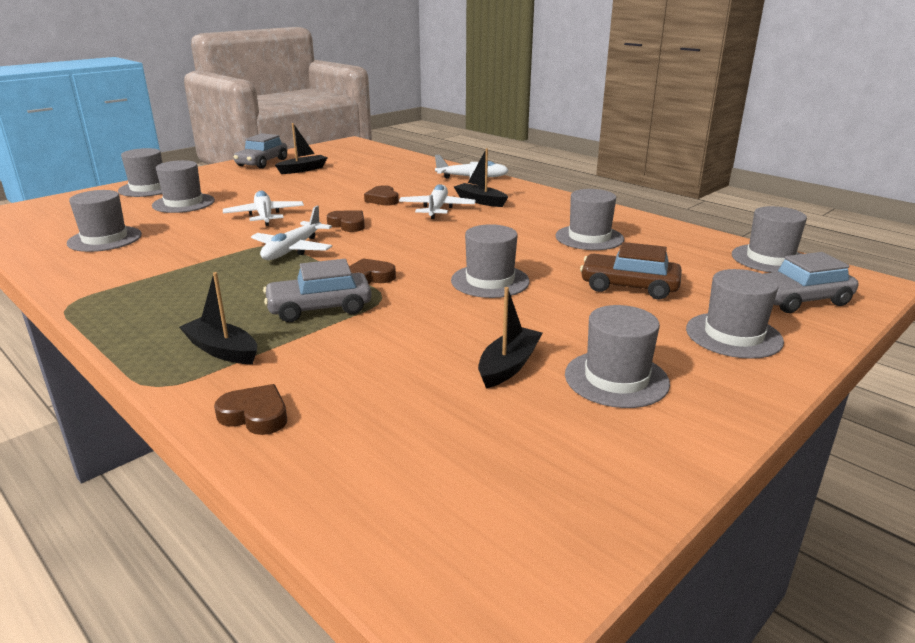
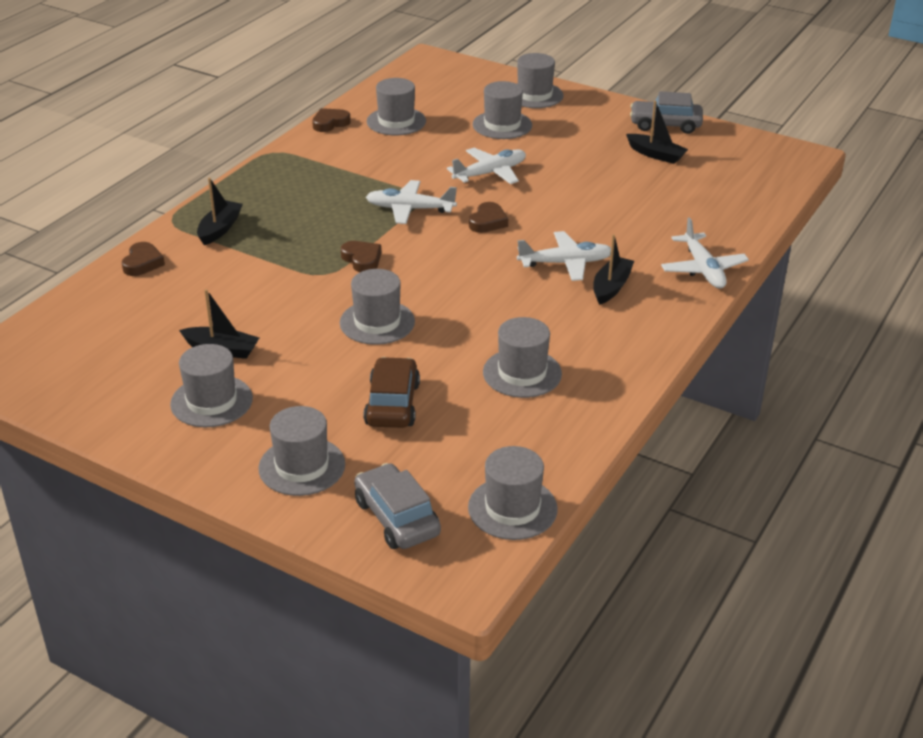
camera: 75 degrees right, 10 degrees up
(319, 308) = (295, 250): grey car -> none
(383, 199) = (578, 225): brown heart -> brown heart (330, 123)

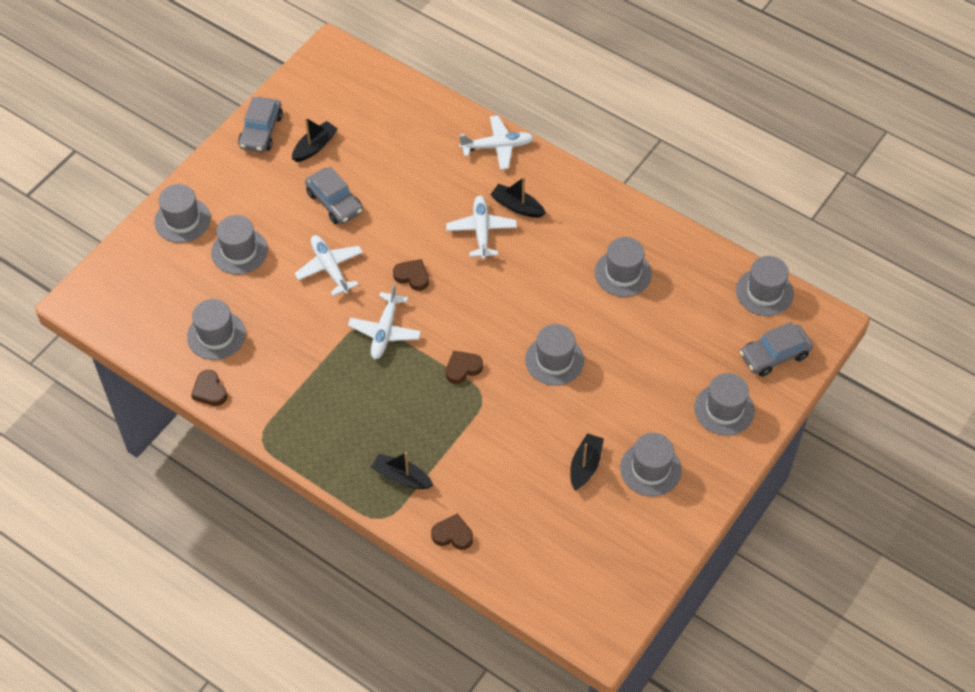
camera: 85 degrees left, 20 degrees up
(392, 404) = (656, 354): brown car -> none
(581, 170) = (334, 202): none -> grey car

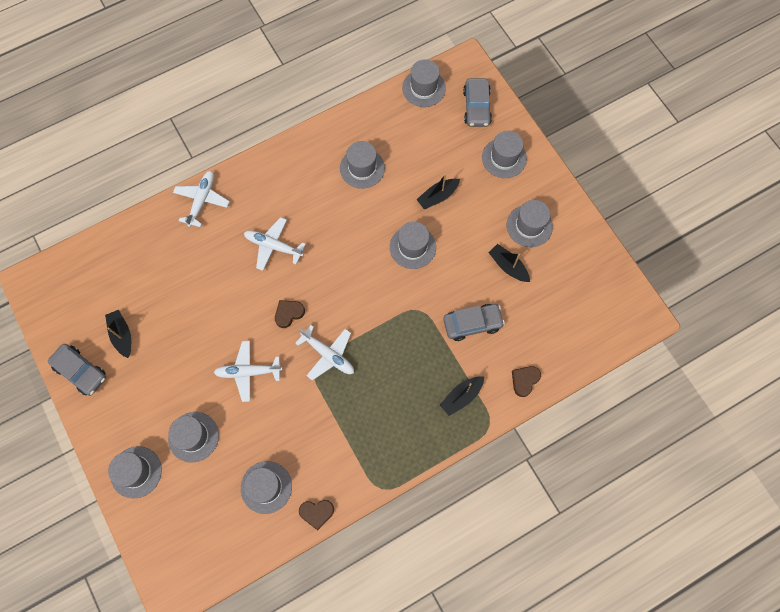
camera: 65 degrees left, 15 degrees up
(334, 202) = (186, 342): grey car -> grey car (472, 323)
(463, 368) = (389, 313): brown heart -> none
(517, 206) = (265, 211): black boat -> black boat (437, 196)

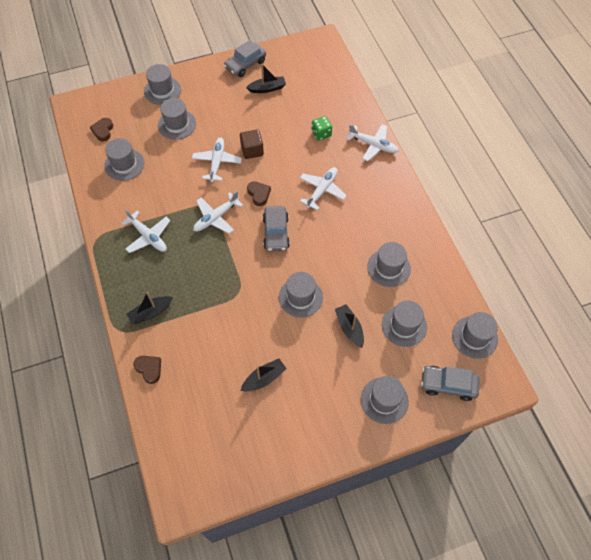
camera: 100 degrees right, 10 degrees down
(191, 259) = (321, 134): none -> green dice
(225, 334) = (252, 150): none -> brown cube
(317, 513) = (93, 194): brown heart -> brown heart (103, 131)
(366, 426) = (148, 236): none -> white plane
(461, 396) = (150, 312): black boat -> black boat turned 90 degrees counterclockwise
(472, 323) = (214, 334): grey car -> grey car (276, 233)
(529, 226) = (303, 409): grey hat -> grey hat (404, 325)

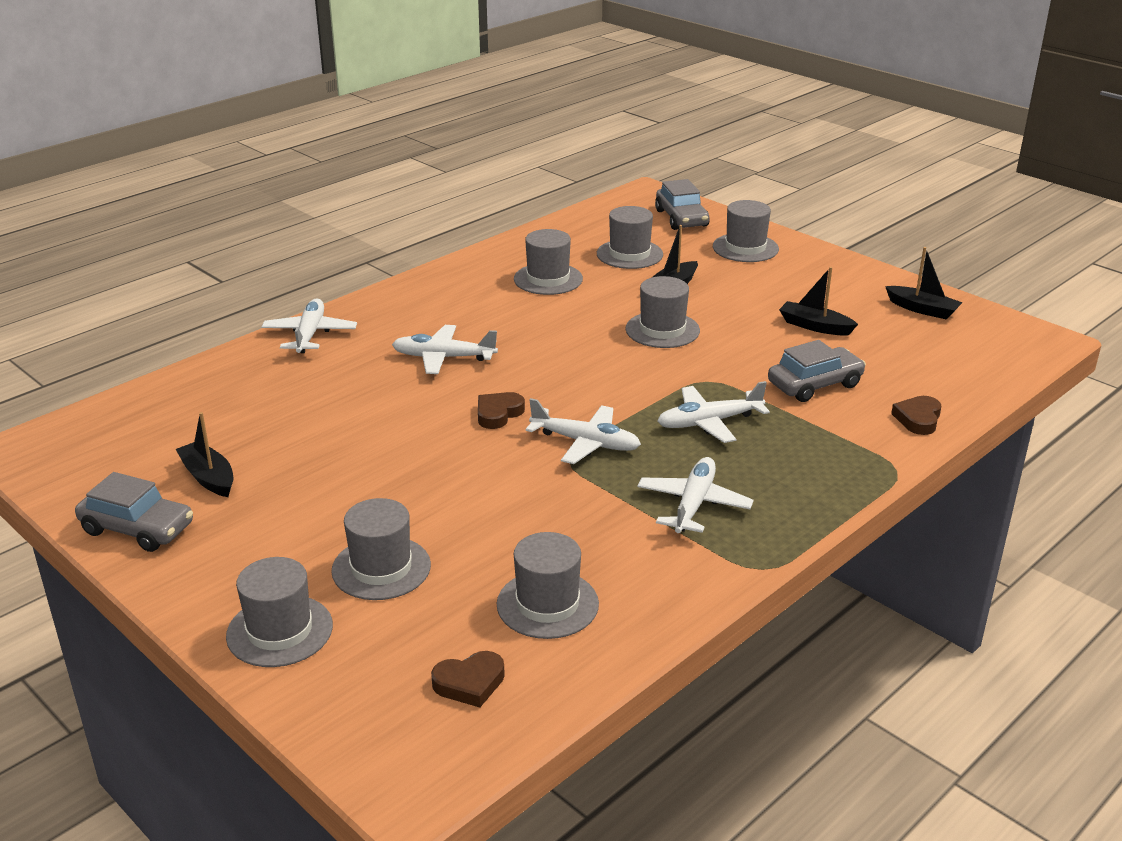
camera: 115 degrees left, 30 degrees down
(150, 312) = (831, 449): black boat -> black boat (922, 309)
(217, 162) = (455, 481): white plane -> white plane (709, 422)
(252, 150) = (397, 449): brown cube -> none
(276, 233) = (566, 377): grey car -> grey car (814, 384)
(321, 134) = (310, 387): green dice -> none
(474, 337) = (600, 214): grey hat -> none

